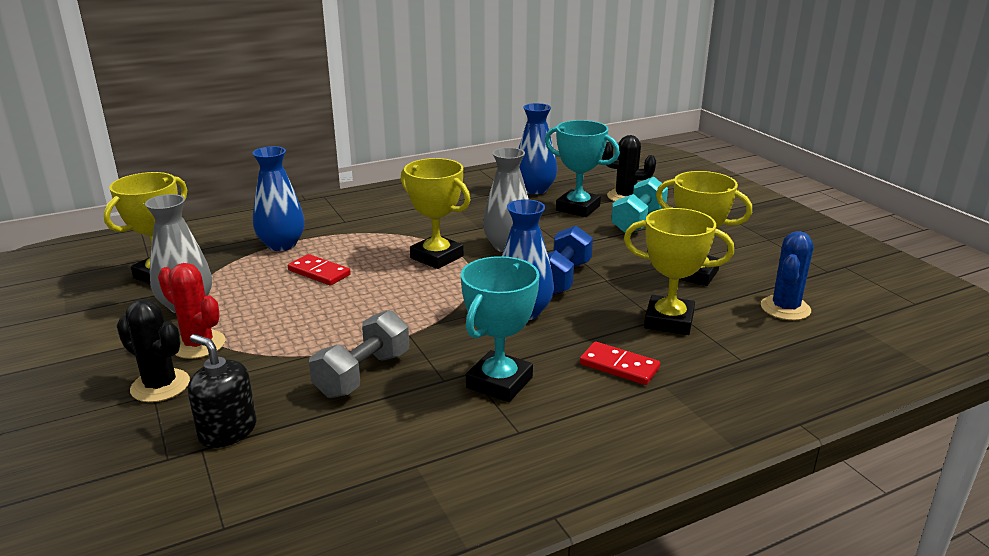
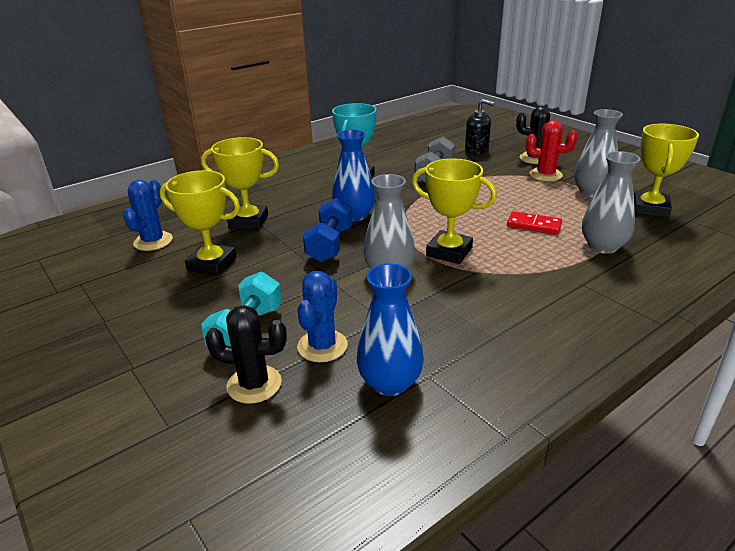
camera: 170 degrees right, 5 degrees up
(282, 245) = (602, 246): blue vase -> grey vase
(578, 208) = (322, 346): turquoise trophy -> blue cactus
(619, 366) = (288, 193): red domino -> none

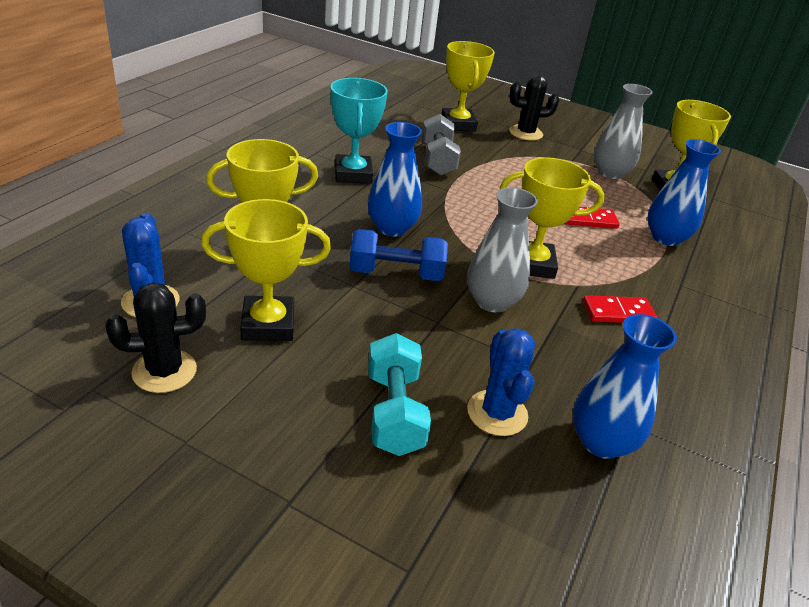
camera: 30 degrees left, 5 degrees up
(254, 384) = (463, 483): black cactus -> black cactus (164, 371)
(330, 245) = (396, 273): blue dumbbell -> blue dumbbell turned 75 degrees counterclockwise
(476, 149) = (458, 124): black soap dispenser -> yellow trophy
(496, 296) = (618, 312): none -> red domino
(545, 175) = (552, 154): red cactus -> none
(602, 246) = (665, 238): grey vase -> blue vase

